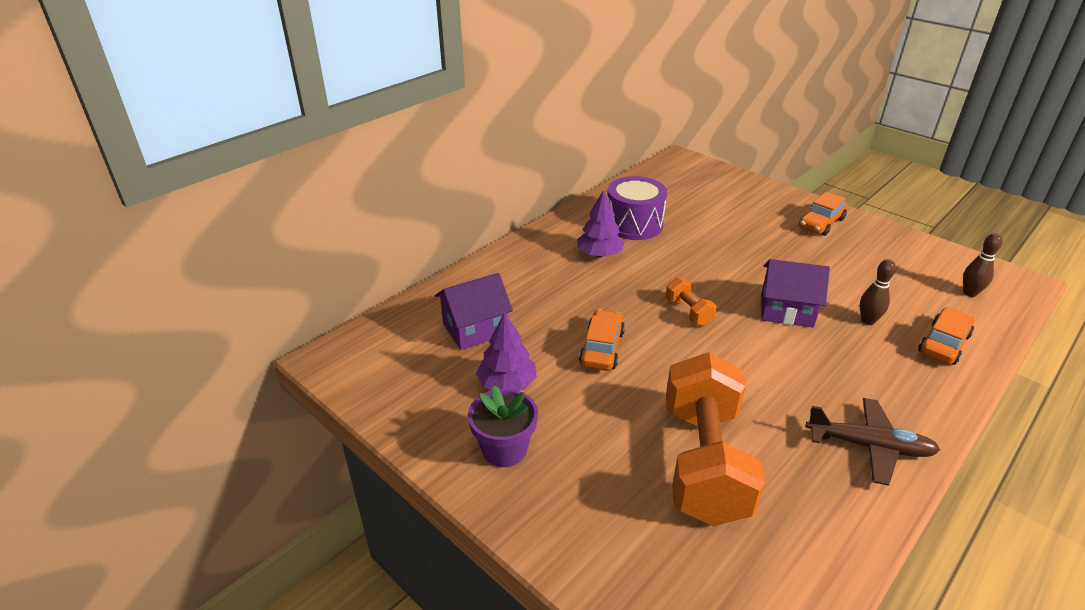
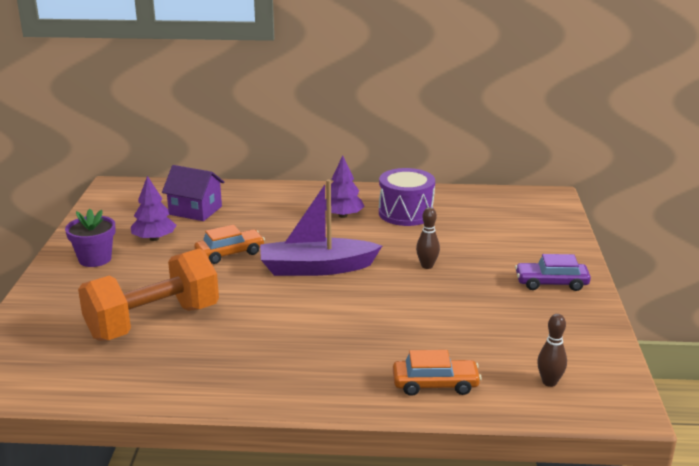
camera: 50 degrees right, 10 degrees down
(688, 312) = (316, 268): orange dumbbell -> purple boat
(786, 310) = (378, 303): purple house -> none
(821, 223) = (551, 283): orange car -> purple car
(868, 321) = (418, 341): brown bowling pin -> brown bowling pin (427, 266)
(869, 446) = (244, 379): brown plane -> none

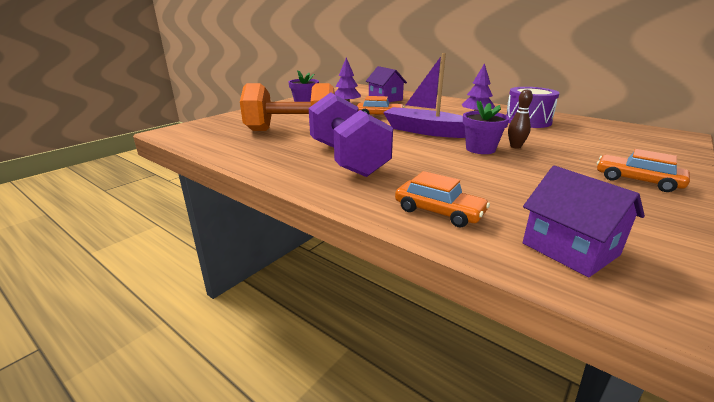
camera: 35 degrees right, 0 degrees up
(282, 348) = (347, 159): none -> purple dumbbell
(398, 282) = (480, 149): none -> purple flower pot
(549, 382) = (570, 249): brown bowling pin -> purple house
(551, 283) = (637, 181): purple car -> orange car

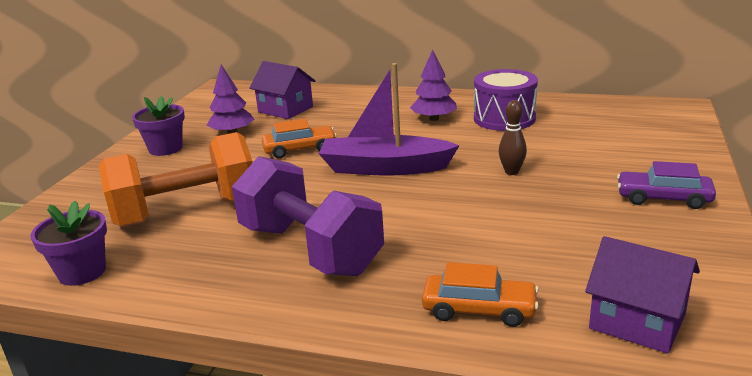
camera: 20 degrees left, 0 degrees up
(480, 149) = (472, 187): purple flower pot -> purple flower pot (82, 272)
(637, 181) = (663, 198): orange car -> purple car

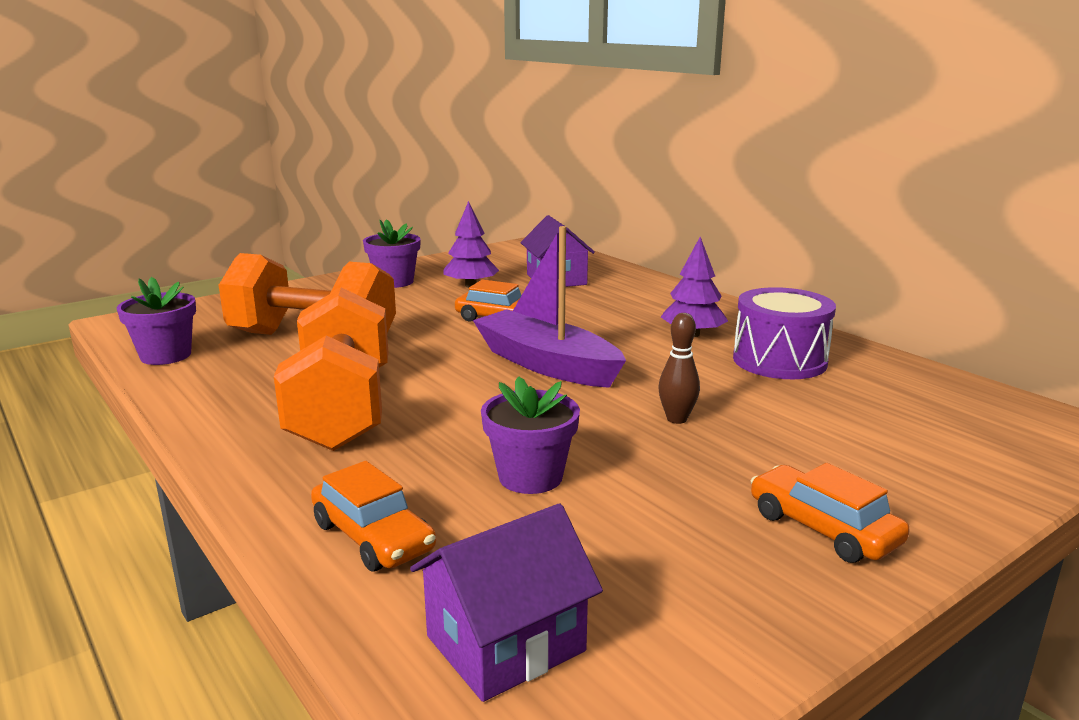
camera: 35 degrees right, 5 degrees down
(310, 249) = (341, 410): purple dumbbell -> orange dumbbell
(498, 236) = (530, 477): none -> purple flower pot
(637, 321) = (505, 643): purple house -> purple house turned 75 degrees clockwise
(663, 198) = (823, 528): purple car -> orange car

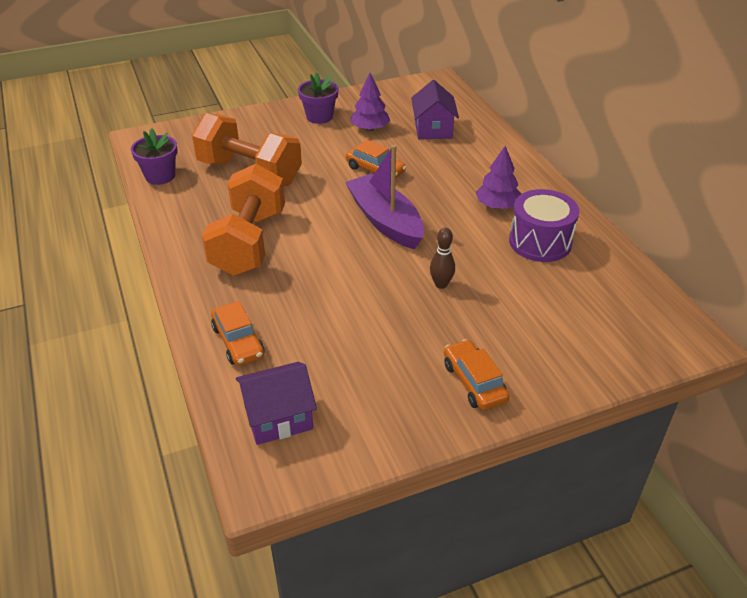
camera: 15 degrees right, 20 degrees up
(530, 477) = (334, 315): purple flower pot -> none

